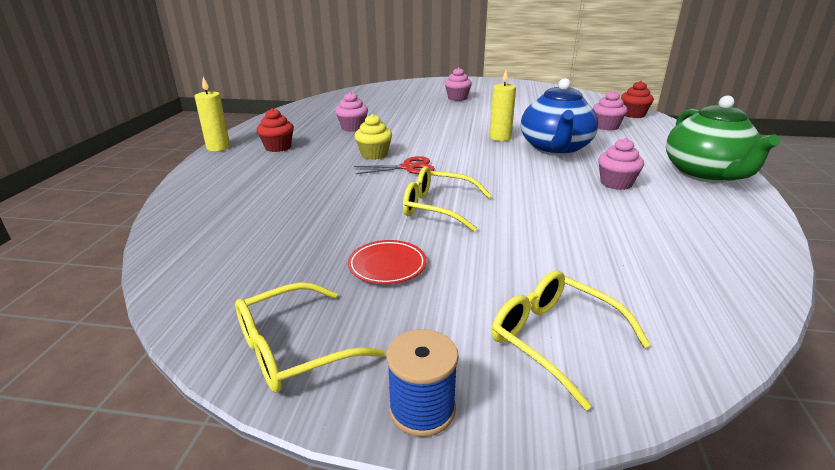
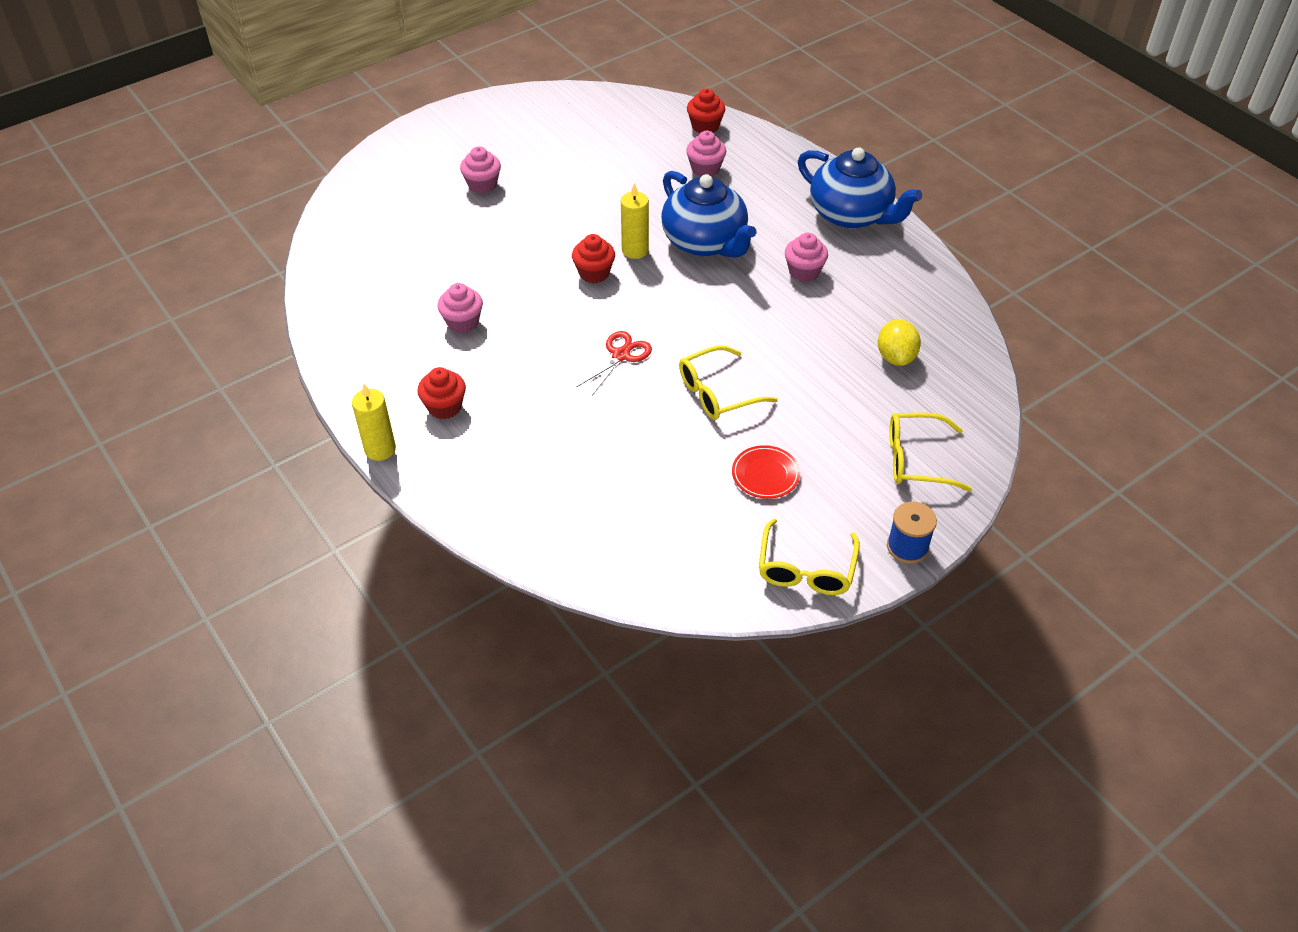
camera: 45 degrees left, 20 degrees up
(374, 155) = (561, 356): yellow cupcake -> none
(458, 136) = (594, 273): none -> red cupcake
(639, 258) = (896, 357): none -> yellow lemon
(706, 174) = (851, 215): green teapot -> blue teapot

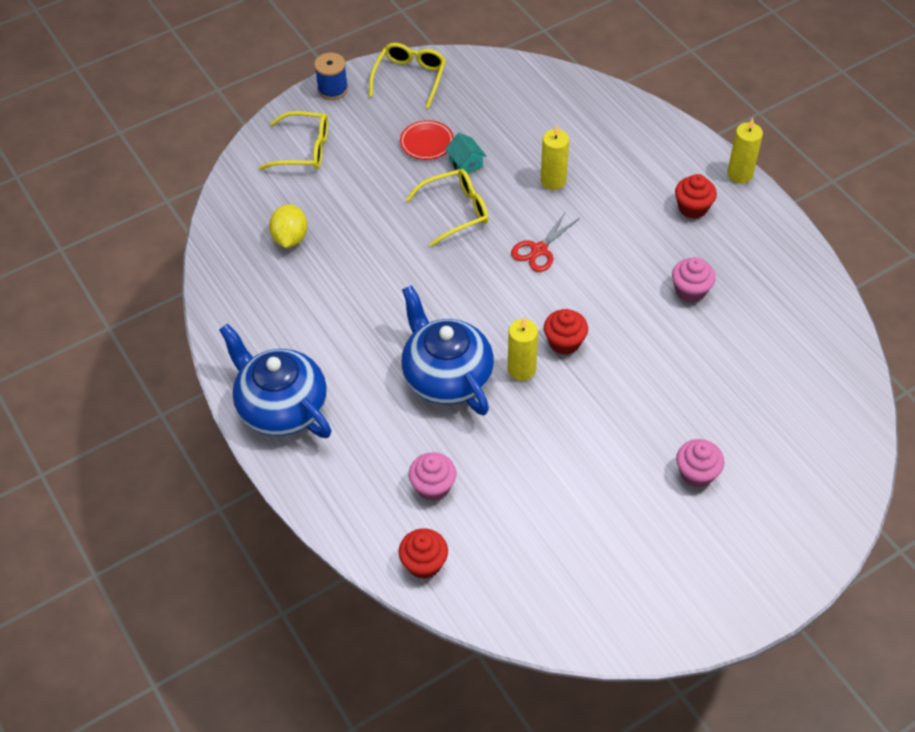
camera: 175 degrees left, 5 degrees up
(606, 432) = (553, 181): none -> yellow candle
(713, 450) = (465, 163): none -> turquoise house
(804, 271) = (351, 334): pink cupcake -> none

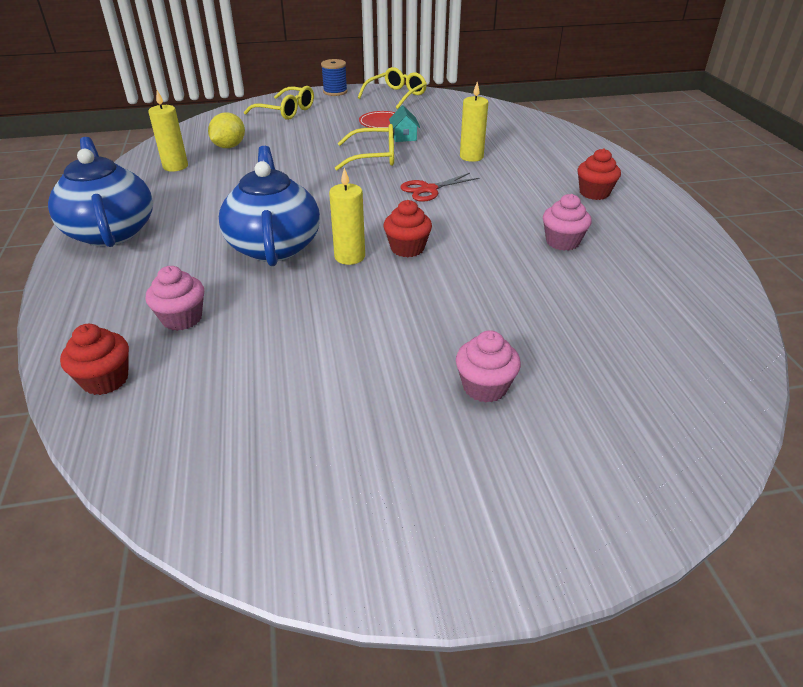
camera: 20 degrees right, 15 degrees down
(740, 174) = (653, 183): yellow candle -> yellow candle (175, 166)

